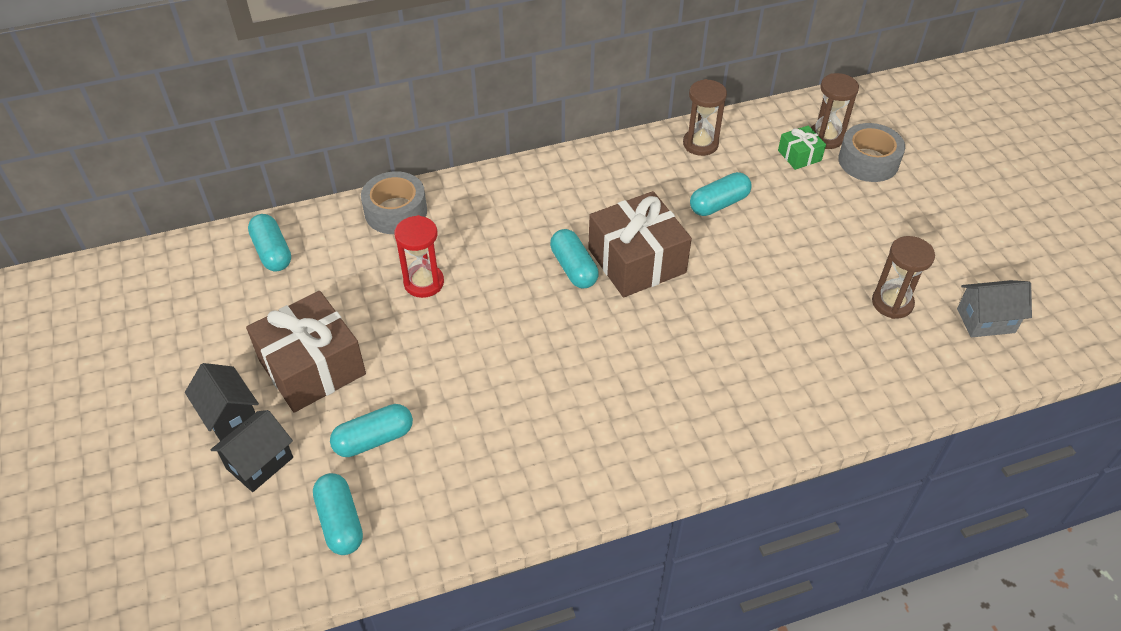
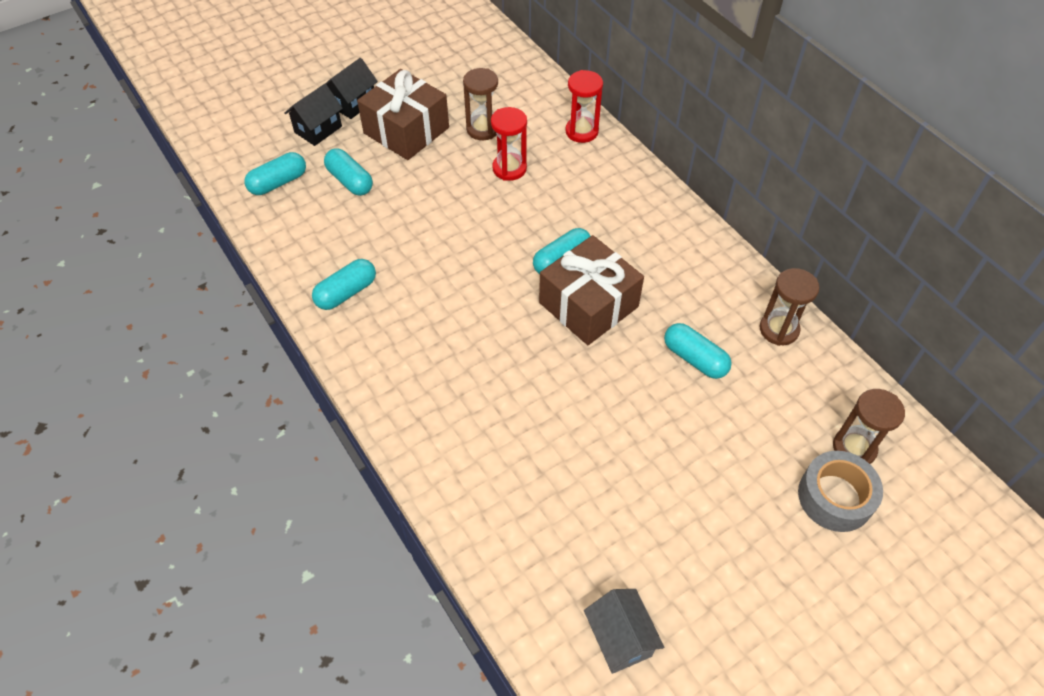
camera: 75 degrees right, 5 degrees up
(259, 463) = (318, 129): black house -> black house turned 75 degrees counterclockwise
(272, 252) = (510, 77): turquoise capsule -> turquoise capsule (346, 293)
(396, 211) = (581, 131): grey tape -> red hourglass
(799, 155) = (808, 424): green gift -> none
(892, 303) = (612, 536): brown hourglass -> brown hourglass (483, 129)

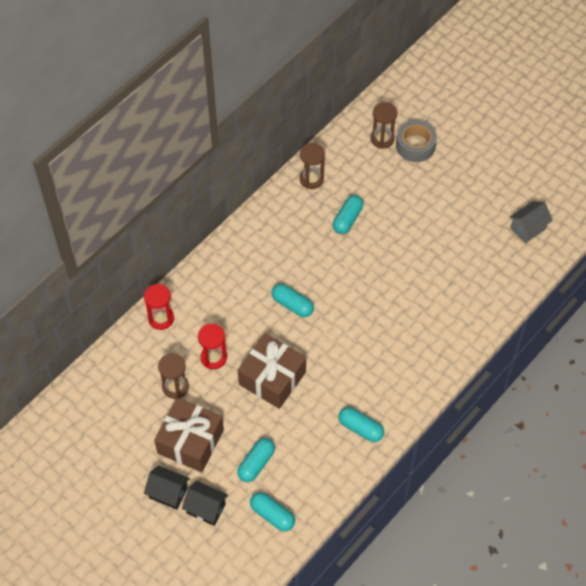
camera: 105 degrees left, 5 degrees up
(588, 305) = (324, 282): brown gift -> brown gift (272, 378)

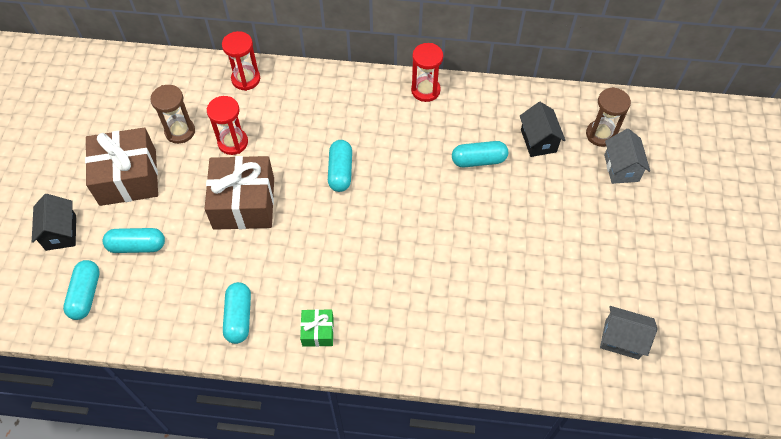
camera: 55 degrees right, 0 degrees up
(168, 493) = (61, 192): black house -> black house (538, 141)
(265, 213) = (425, 90): none -> red hourglass
(311, 179) = (497, 104): brown hourglass -> none
(405, 388) = (318, 331): none -> green gift
(415, 145) = (621, 168): grey tape -> grey house

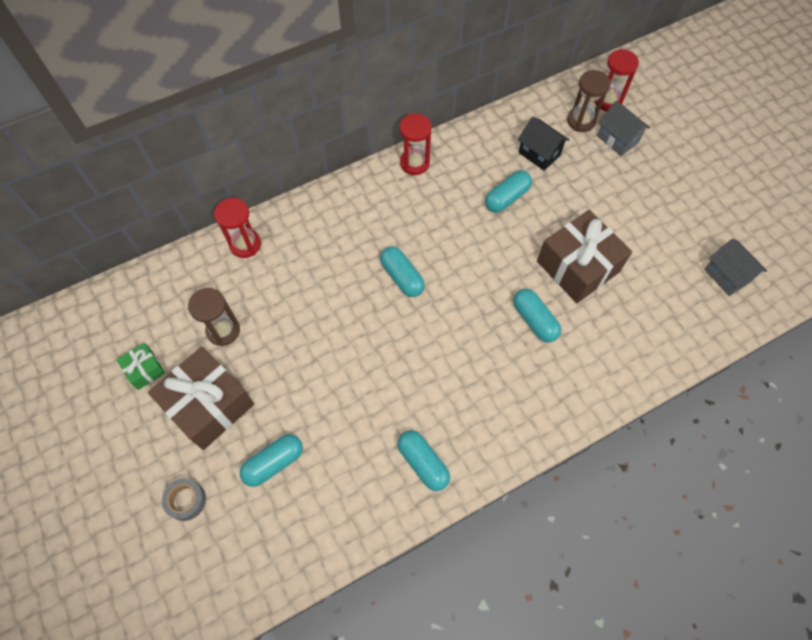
camera: 35 degrees left, 5 degrees up
(61, 232) = (186, 500): black house -> grey tape
(86, 294) = (263, 541): turquoise capsule -> turquoise capsule (534, 320)
(233, 142) = (283, 310): red hourglass -> red hourglass (607, 101)
(244, 203) = (340, 359): brown gift -> brown gift (577, 266)
(318, 331) = (500, 428): green gift -> green gift (145, 370)
(621, 339) = (726, 275): grey house -> grey house turned 75 degrees clockwise

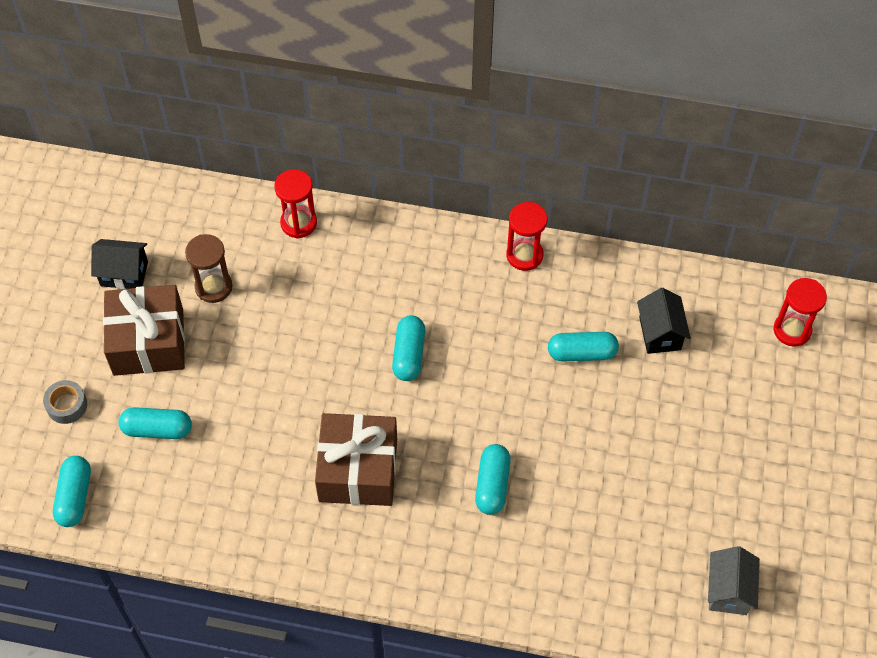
camera: 40 degrees right, 5 degrees down
(145, 370) = (124, 274): green gift -> black house
(423, 463) = (275, 526): turquoise capsule -> turquoise capsule (75, 497)
(577, 266) = (584, 468): brown gift -> brown gift (358, 470)
(581, 121) = (740, 331): brown hourglass -> none
(617, 139) = (759, 377): grey house -> none

